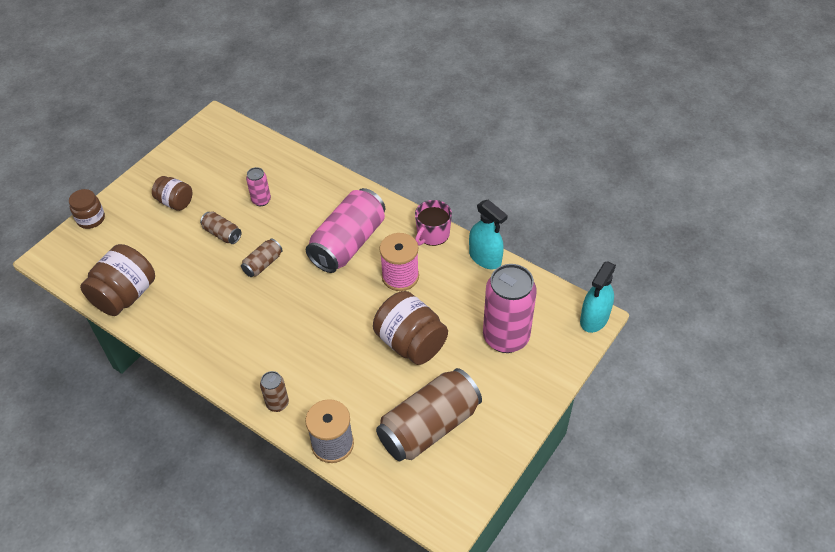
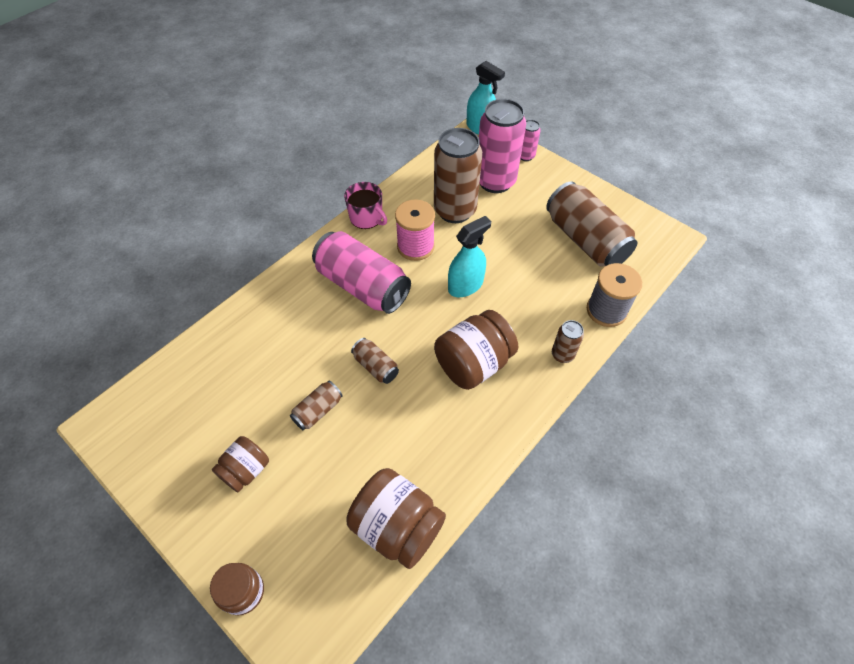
camera: 85 degrees left, 5 degrees up
(261, 200) = (274, 367): pink can -> pink can (525, 156)
(410, 343) = (496, 245): brown jar -> brown jar (473, 364)
(454, 304) = (455, 210): none -> brown can
(485, 258) = (404, 184): turquoise spray bottle -> turquoise spray bottle (465, 285)

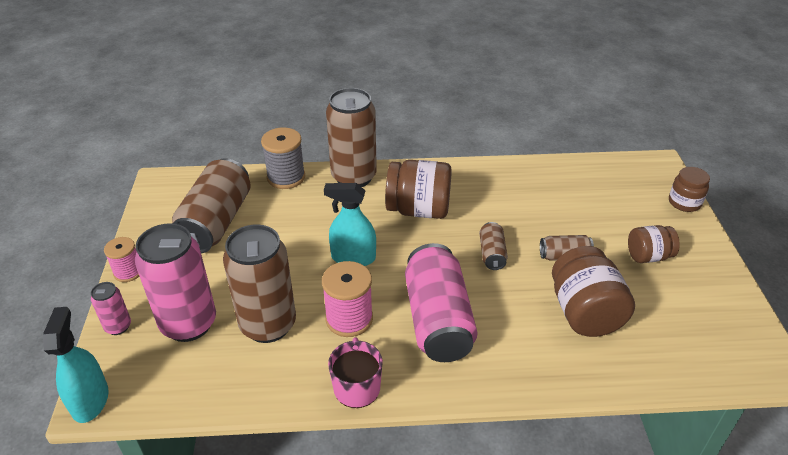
camera: 135 degrees left, 15 degrees down
(397, 526) = (561, 174): brown jar -> brown jar (584, 313)
(562, 354) = (354, 177): brown can -> brown can, size x2.13
(573, 178) = (128, 272): none -> pink spool

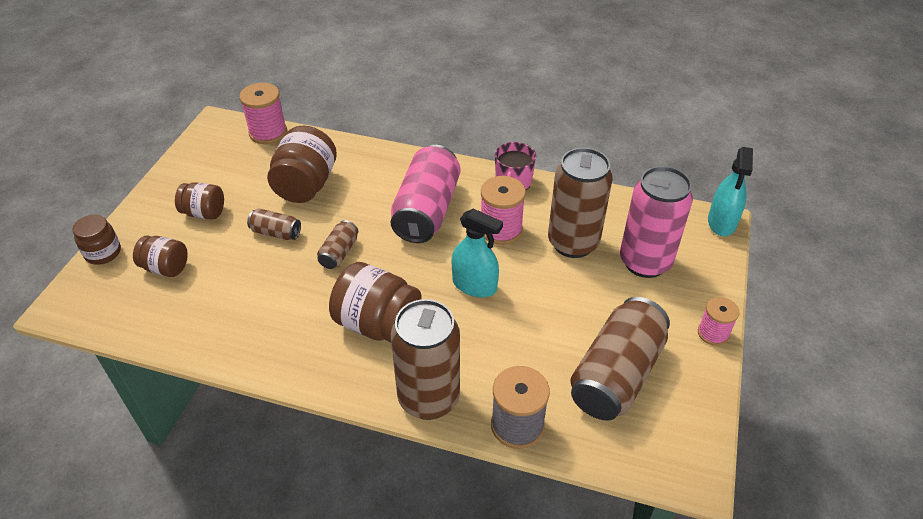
camera: 160 degrees left, 5 degrees up
(118, 326) = (711, 276): pink can -> none
(621, 205) = (166, 268): none -> brown jar
(699, 372) = (268, 132): none -> pink spool

